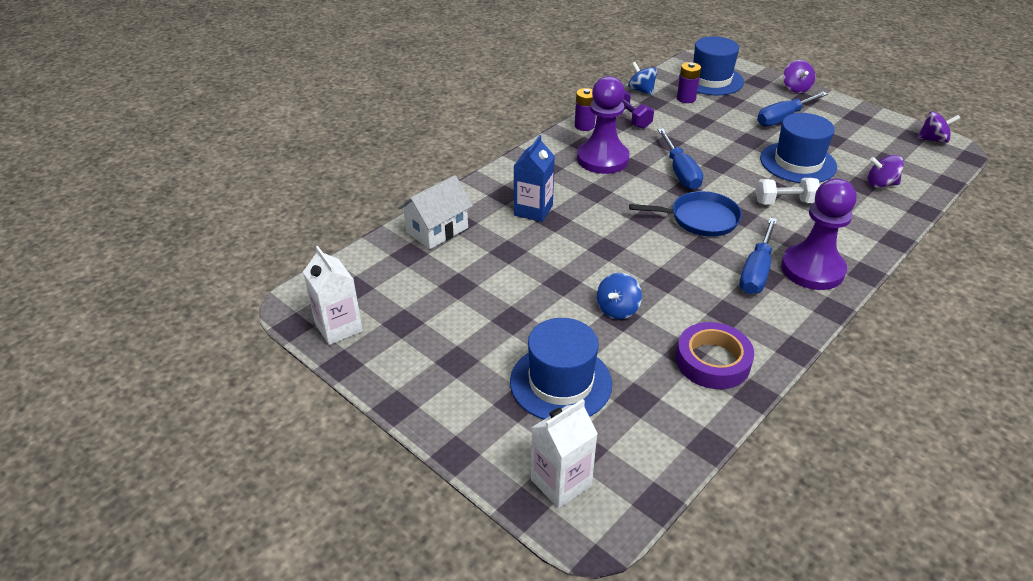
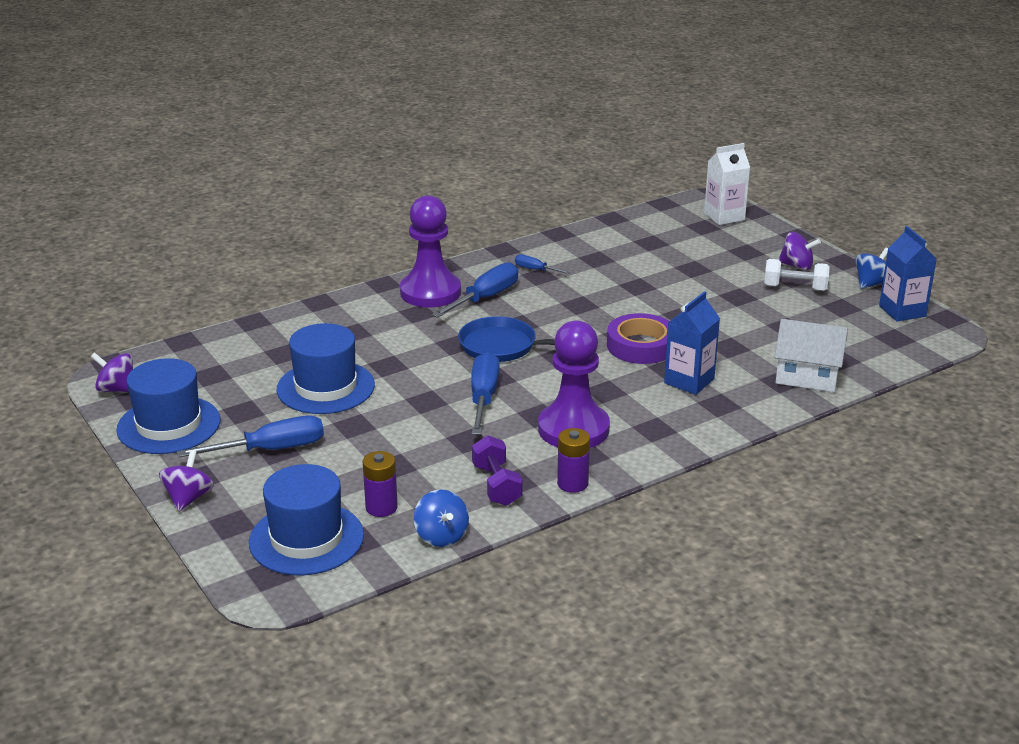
camera: 165 degrees left, 10 degrees down
(338, 327) = (902, 311): white carton -> blue carton
(437, 230) = (807, 376): white house -> white house turned 45 degrees clockwise
(560, 382) = (707, 256): blue hat -> blue hat (169, 425)
(617, 309) = (637, 290): blue spinning top -> blue spinning top (872, 283)
(712, 361) = (577, 252): purple tape -> purple tape (641, 346)
(737, 321) = (536, 270): none -> blue screwdriver
(784, 202) = (392, 349): white dumbbell -> white dumbbell (795, 288)
(881, 184) = (260, 350): purple spinning top -> purple spinning top (797, 266)

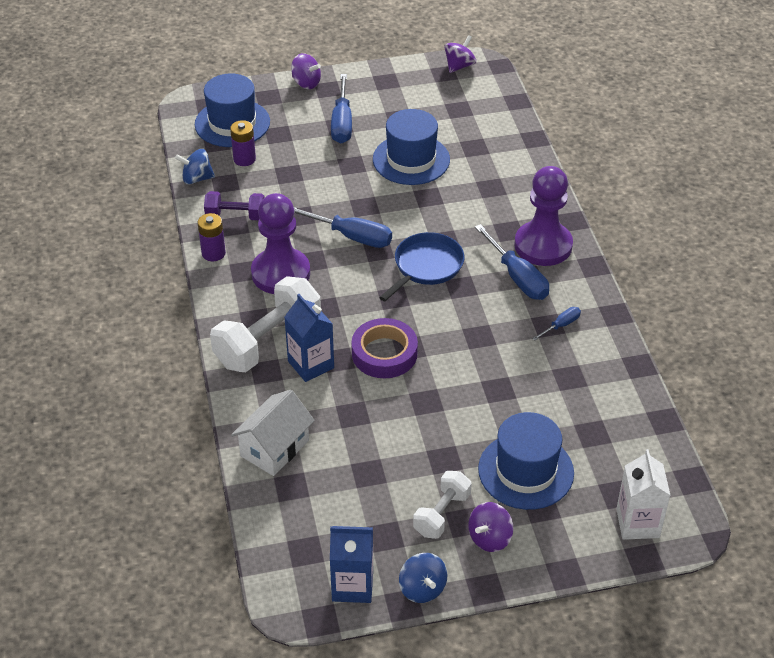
camera: 110 degrees right, 15 degrees up
(169, 425) = (399, 83): blue hat -> blue hat (526, 471)
(679, 412) = (268, 341): none -> white dumbbell

